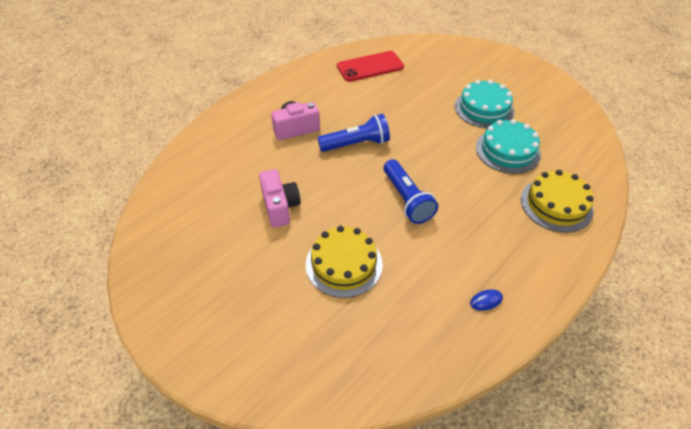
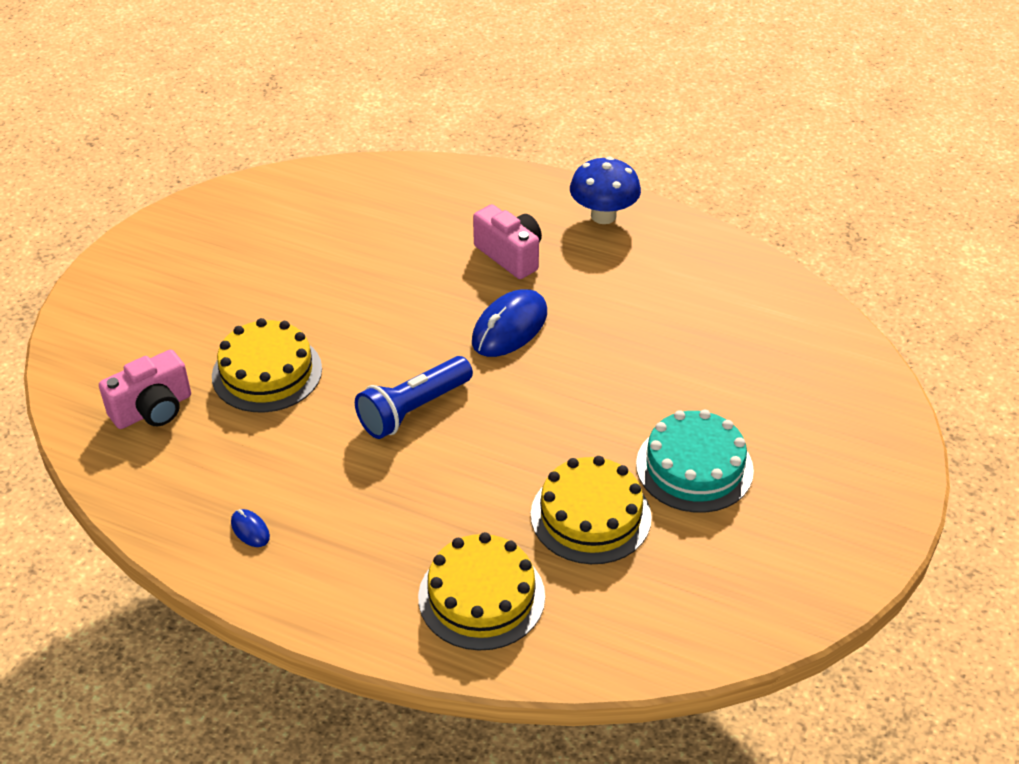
camera: 70 degrees right, 5 degrees down
(280, 207) = (344, 286): pink camera -> pink camera (153, 410)
(285, 87) = (603, 216): none -> blue mushroom
(356, 144) = (510, 328): blue flashlight -> blue mouse
(370, 67) = (724, 295): red phone -> none
(507, 150) = (590, 516): turquoise cake -> yellow cake

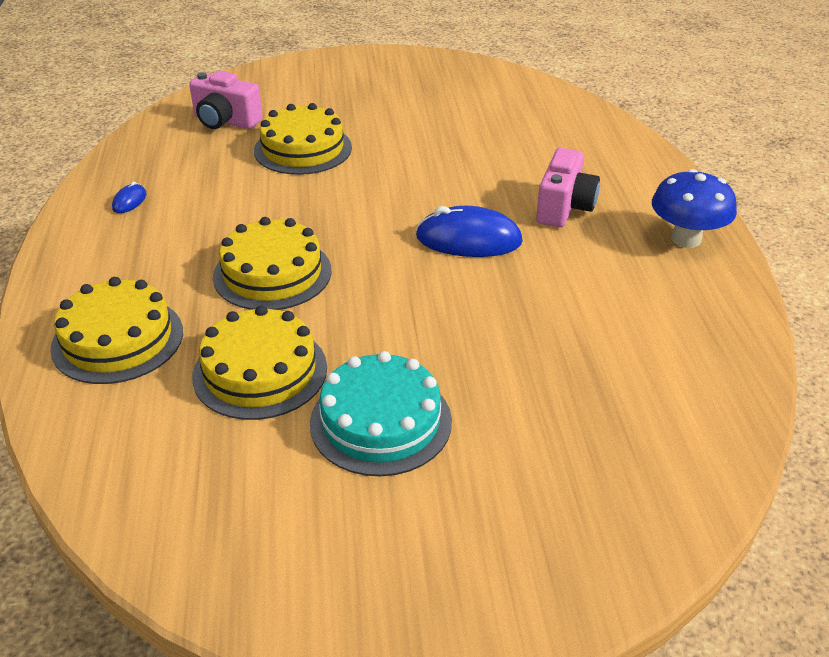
camera: 60 degrees right, 5 degrees down
(413, 410) = (318, 226): blue flashlight -> none
(461, 464) = (272, 273): none -> yellow cake

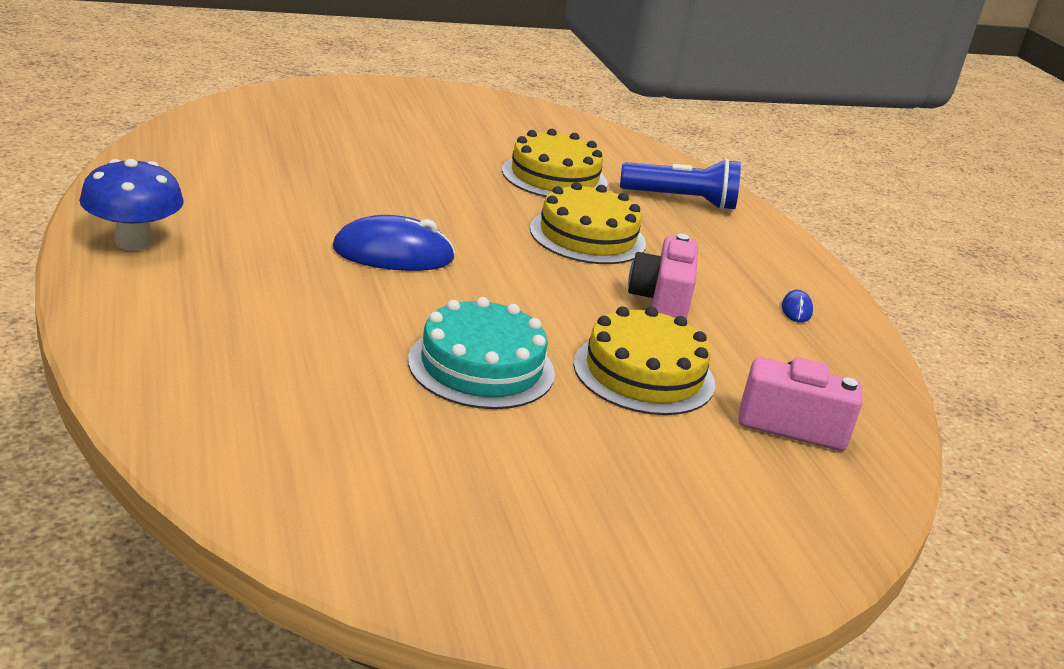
camera: 165 degrees right, 10 degrees down
(117, 339) = (682, 200): yellow cake -> blue flashlight
(381, 421) = (451, 148): turquoise cake -> turquoise cake (481, 366)
(564, 208) = (272, 281): pink camera -> pink camera (661, 302)

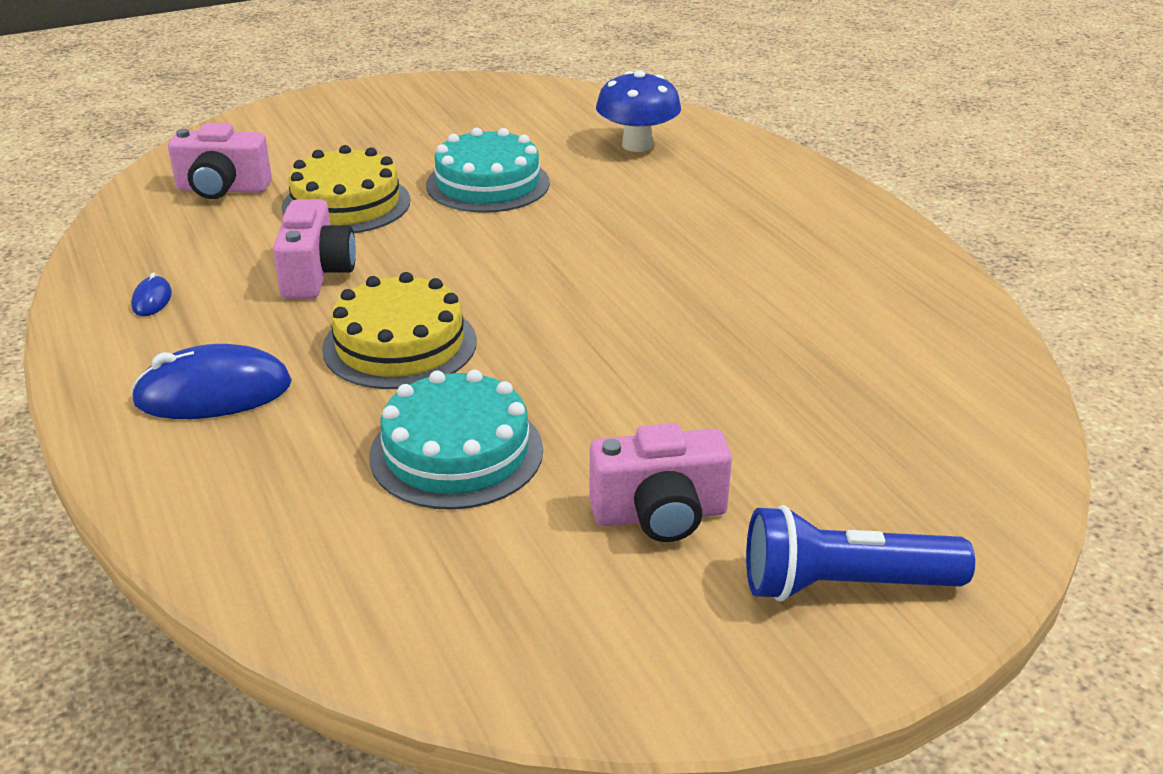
camera: 175 degrees right, 5 degrees up
(133, 242) = (848, 222): blue mushroom -> blue mushroom (637, 145)
(393, 254) = (613, 265): blue mouse -> blue mouse (213, 393)
(449, 133) = (660, 515): none -> pink camera
(554, 177) = (456, 452): yellow cake -> turquoise cake
(682, 200) = (245, 457): blue flashlight -> blue flashlight (843, 585)

